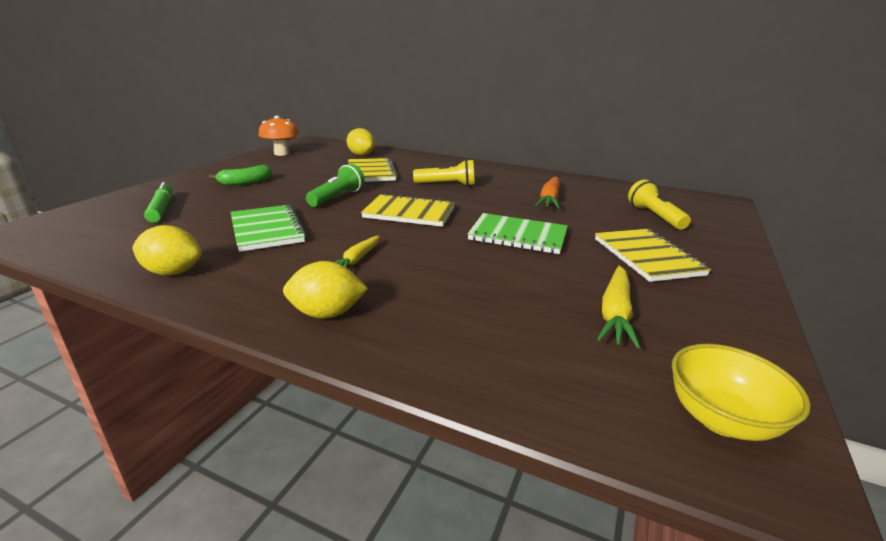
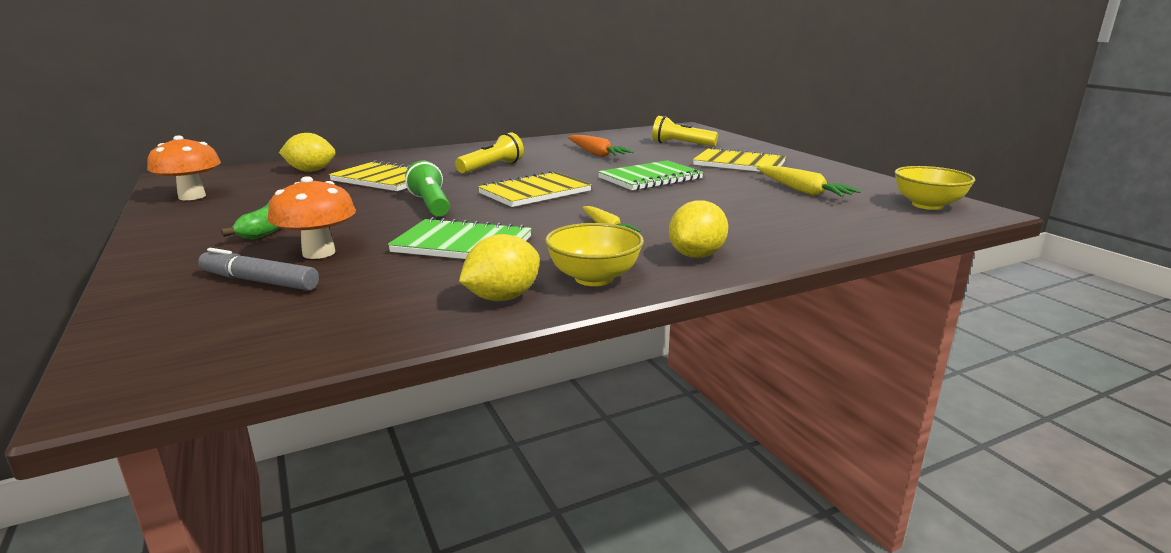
camera: 50 degrees left, 5 degrees down
(161, 208) = (259, 281): green marker -> grey marker
(217, 204) = (319, 253): none -> orange mushroom
(234, 289) = (594, 278): none -> yellow bowl

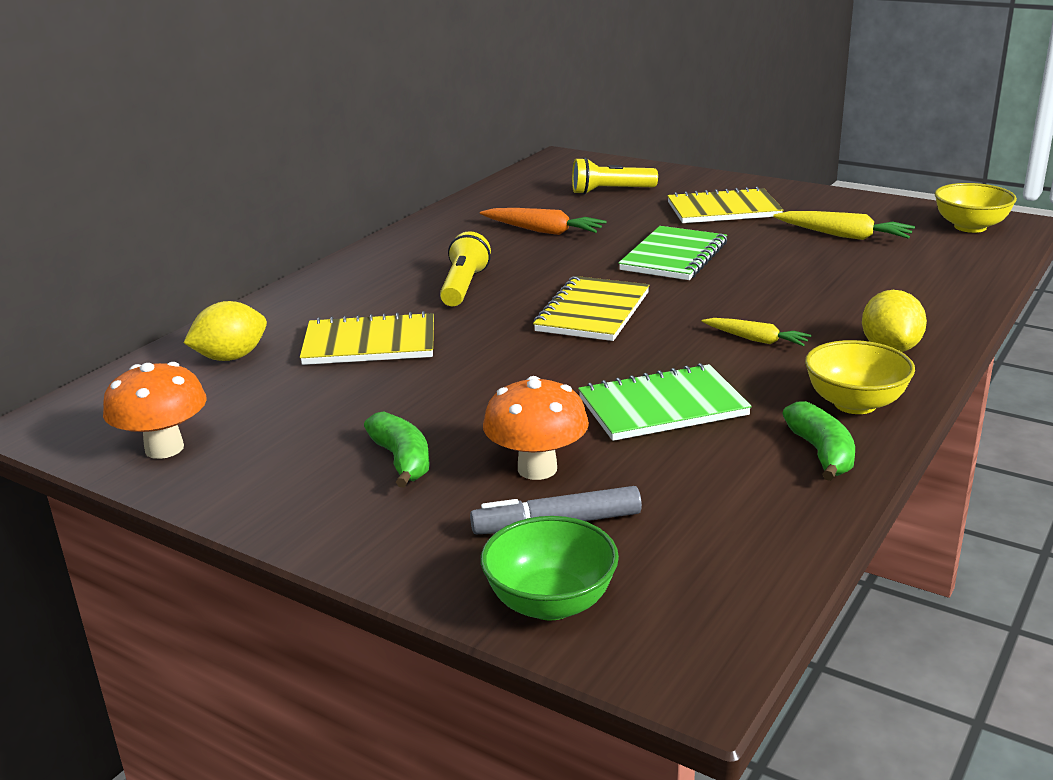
camera: 30 degrees left, 5 degrees up
(153, 318) = (550, 603): none -> green bowl
(431, 205) = (514, 365): green flashlight -> none
(502, 298) = (821, 453): yellow lemon -> green banana

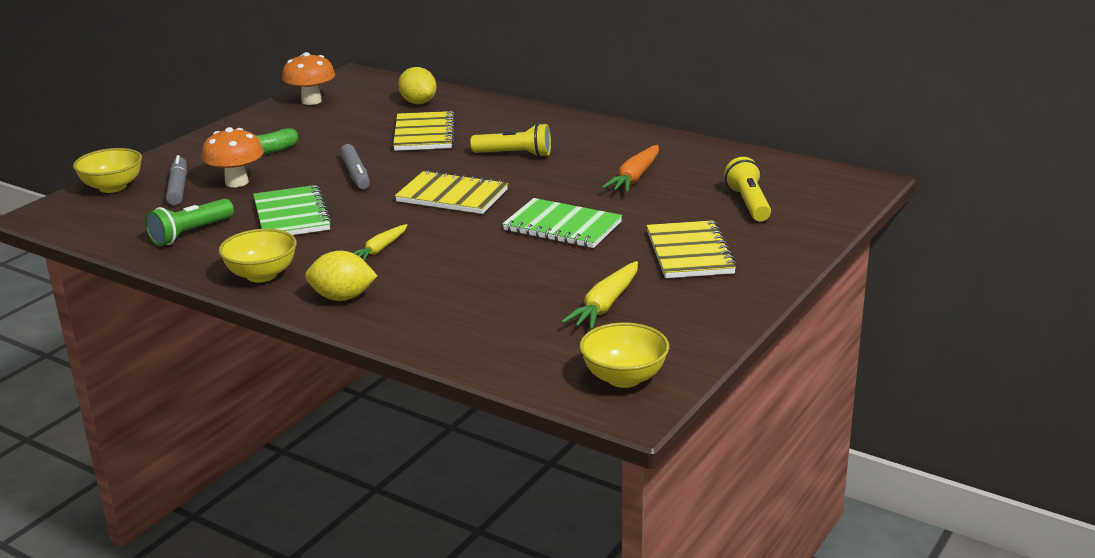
camera: 90 degrees right, 0 degrees up
(513, 377) = (355, 174): none -> grey marker
(550, 603) = (112, 187): green bowl -> yellow bowl
(741, 479) = (190, 233): none -> green flashlight
(821, 453) = (205, 258): green banana -> none

